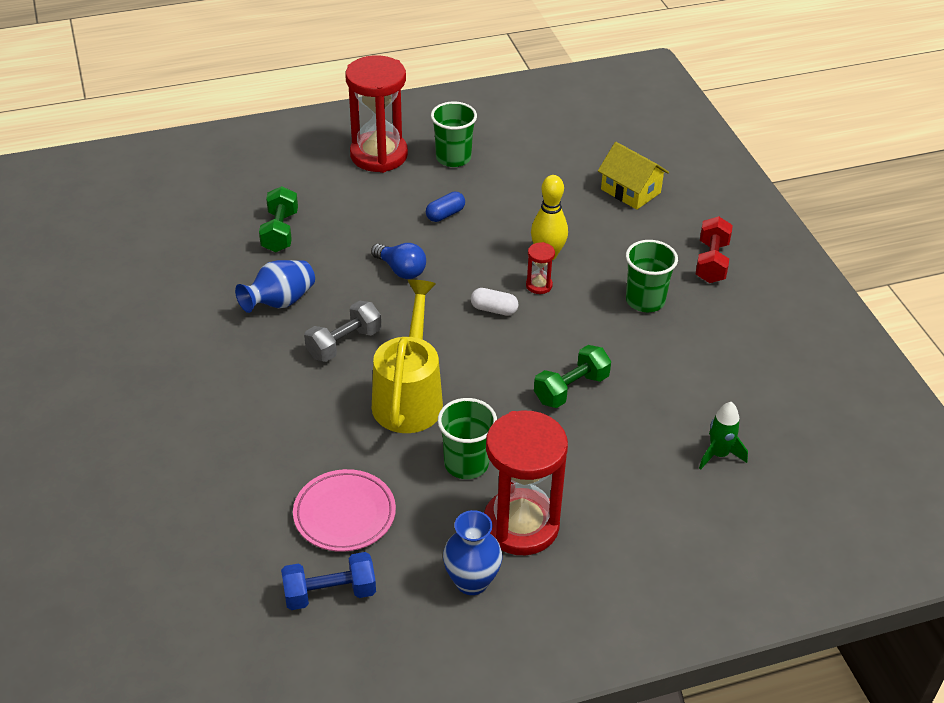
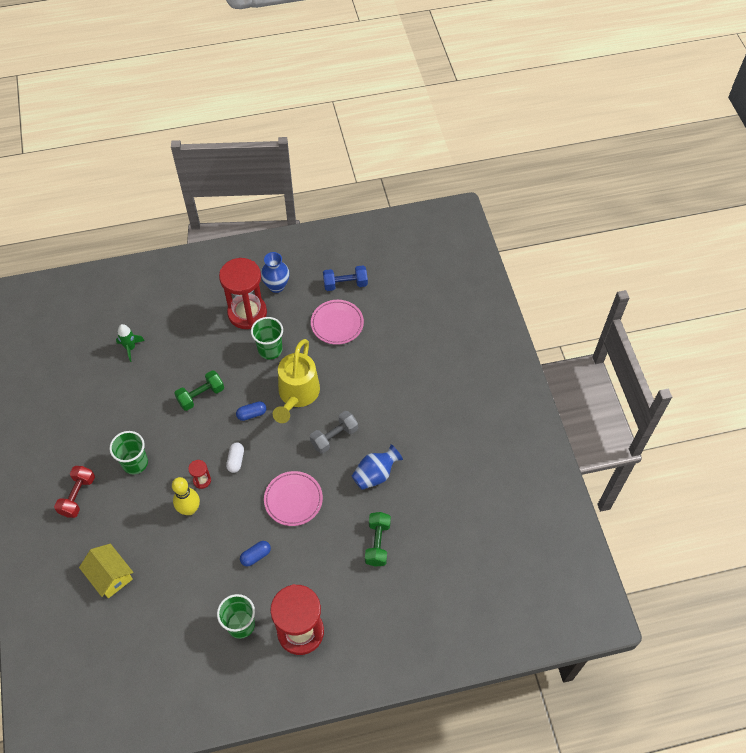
camera: 175 degrees left, 15 degrees up
(401, 270) = (293, 500): blue light bulb -> pink plate
(481, 367) = (252, 414): none -> blue capsule
(494, 309) = (236, 460): white capsule -> white capsule turned 75 degrees clockwise

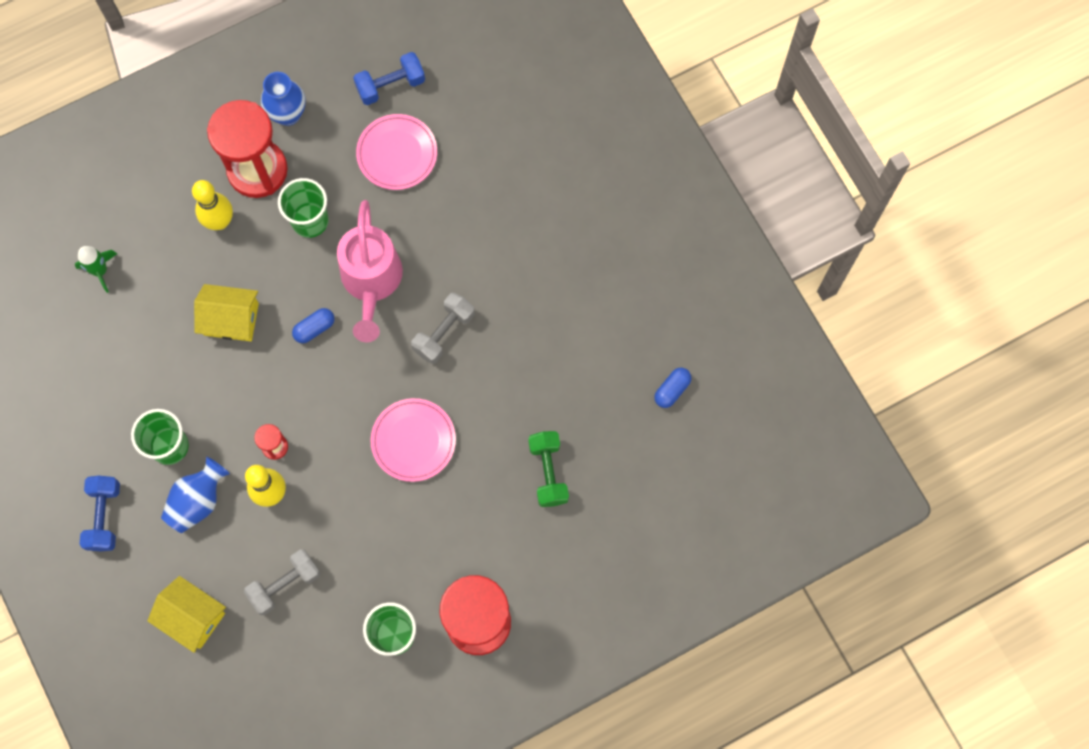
camera: 15 degrees left, 15 degrees up
(77, 496) = (104, 516): red dumbbell -> blue dumbbell
(178, 571) = (285, 584): none -> grey dumbbell
(201, 396) = (231, 319): green dumbbell -> yellow house
(214, 337) = (219, 221): none -> yellow bowling pin
(236, 460) = (314, 404): white capsule -> none
(256, 556) = (385, 535): blue capsule -> blue capsule (672, 390)
(297, 395) = (371, 282): yellow watering can -> pink watering can
(375, 474) = (518, 373): blue vase -> blue vase (198, 501)

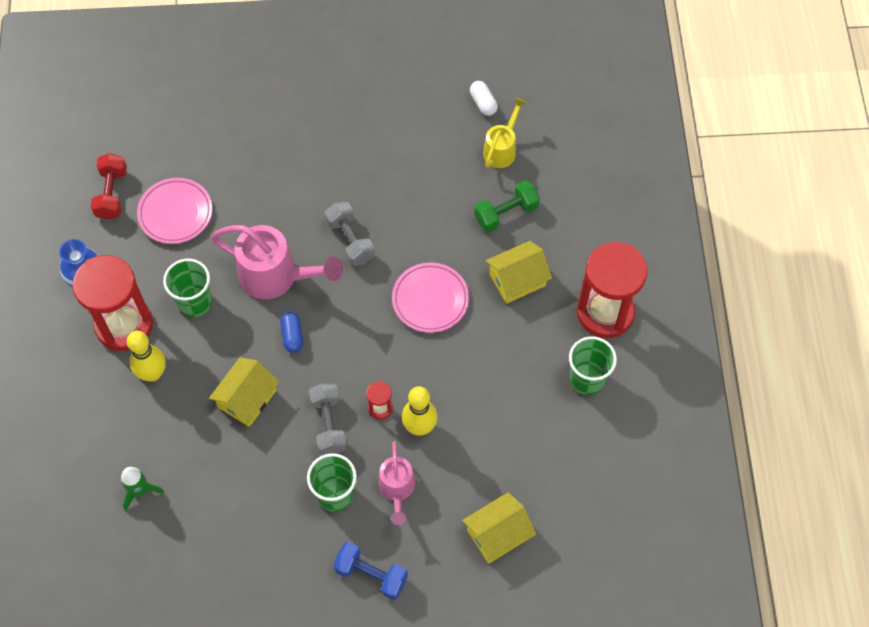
camera: 65 degrees left, 10 degrees down
(198, 501) = (397, 489): blue vase -> pink watering can
(285, 584) = (505, 447): grey dumbbell -> grey dumbbell (329, 424)
(390, 85) = (112, 194): blue dumbbell -> red dumbbell
(475, 517) = (517, 280): none -> yellow house
(548, 472) = (506, 213): green dumbbell -> green dumbbell turned 45 degrees counterclockwise
(624, 434) = (502, 149): none -> yellow watering can
(672, 390) = (483, 103): blue capsule -> white capsule

